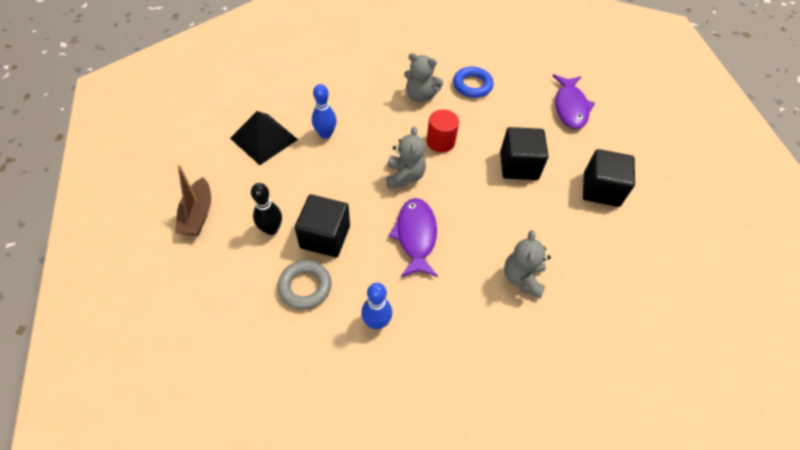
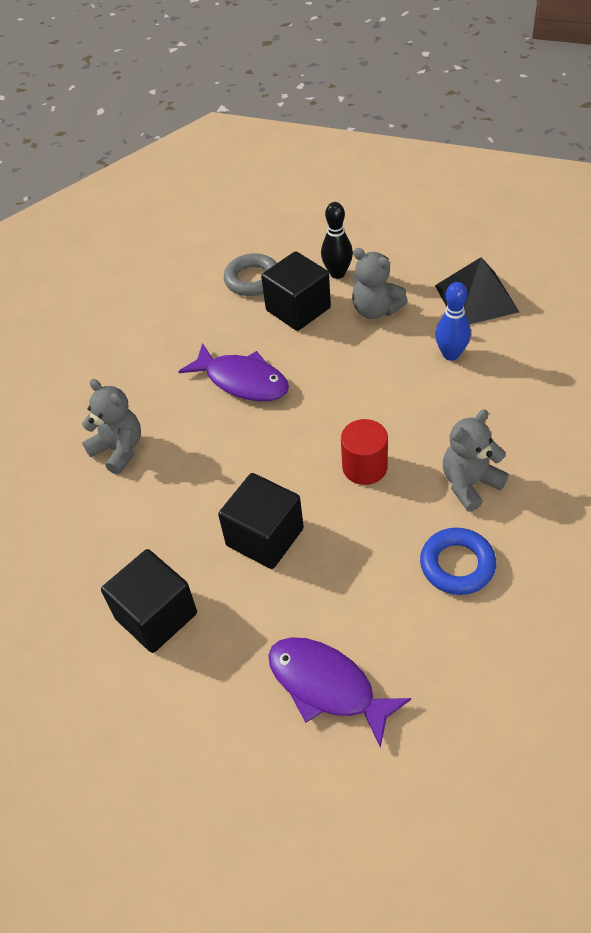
camera: 130 degrees right, 5 degrees down
(197, 214) = (394, 228): brown boat -> none
(376, 322) = (175, 315): blue bowling pin -> none
(404, 176) = (332, 404): grey teddy bear -> grey teddy bear (375, 310)

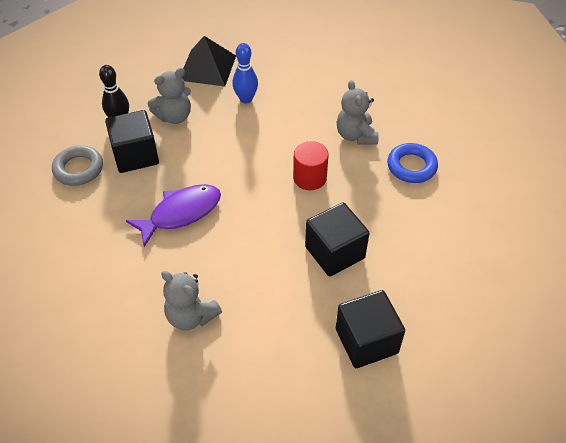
camera: 70 degrees left, 0 degrees up
(119, 450) = (191, 316): grey teddy bear -> grey teddy bear turned 120 degrees counterclockwise
(327, 686) = (467, 262): purple fish -> none

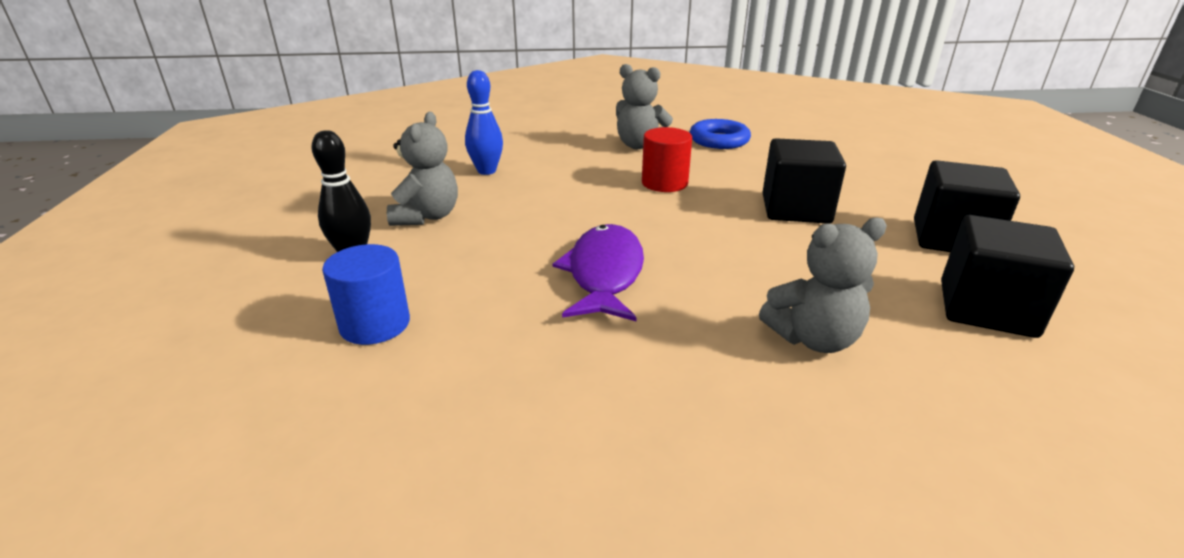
camera: 50 degrees left, 20 degrees down
(78, 169) = (375, 324): grey ring -> blue cylinder
(135, 155) = (440, 267): black cube -> black cube (986, 309)
(207, 67) = (393, 171): black pyramid -> none

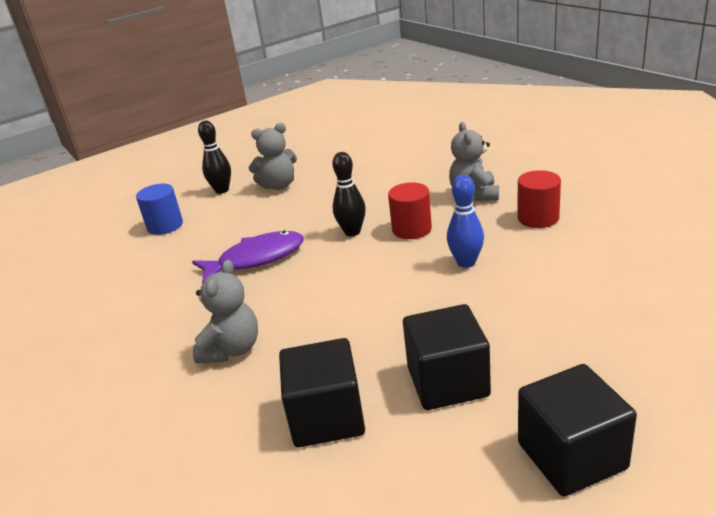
camera: 65 degrees right, 0 degrees up
(486, 171) = (358, 171): blue bowling pin -> blue bowling pin (466, 262)
(626, 208) = (352, 232): none -> black bowling pin
(719, 140) = (538, 218): blue ring -> red cylinder
(795, 209) = (425, 293): black cube -> black cube (571, 456)
(813, 338) = (232, 349): grey teddy bear -> grey teddy bear turned 120 degrees counterclockwise

